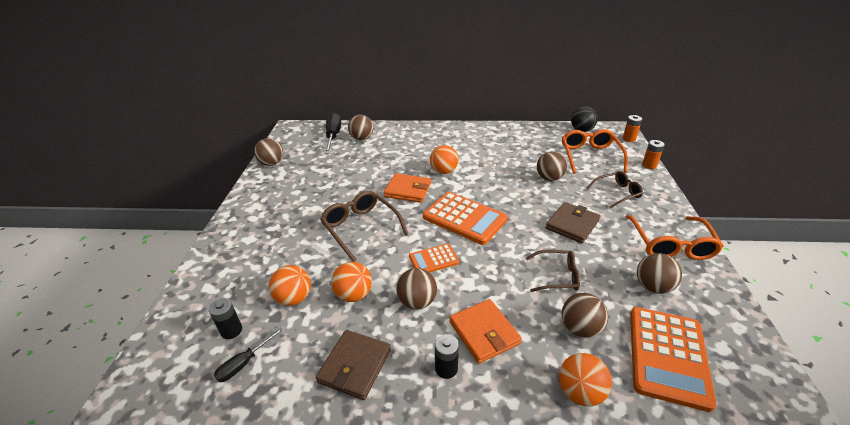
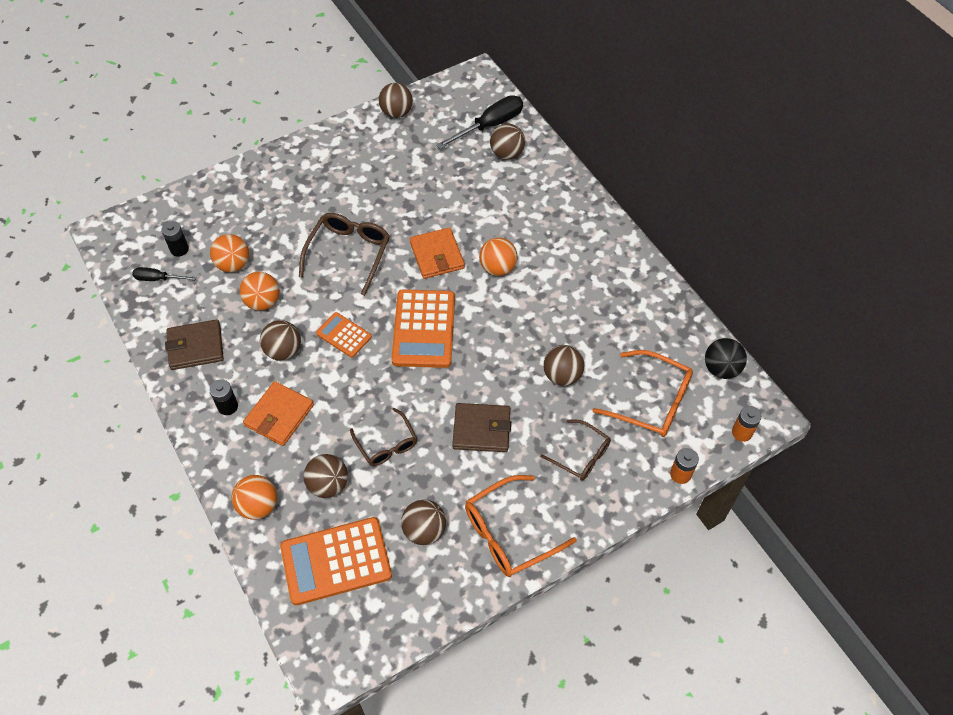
camera: 55 degrees right, 20 degrees up
(590, 156) = (651, 401): orange glasses -> orange glasses turned 60 degrees clockwise

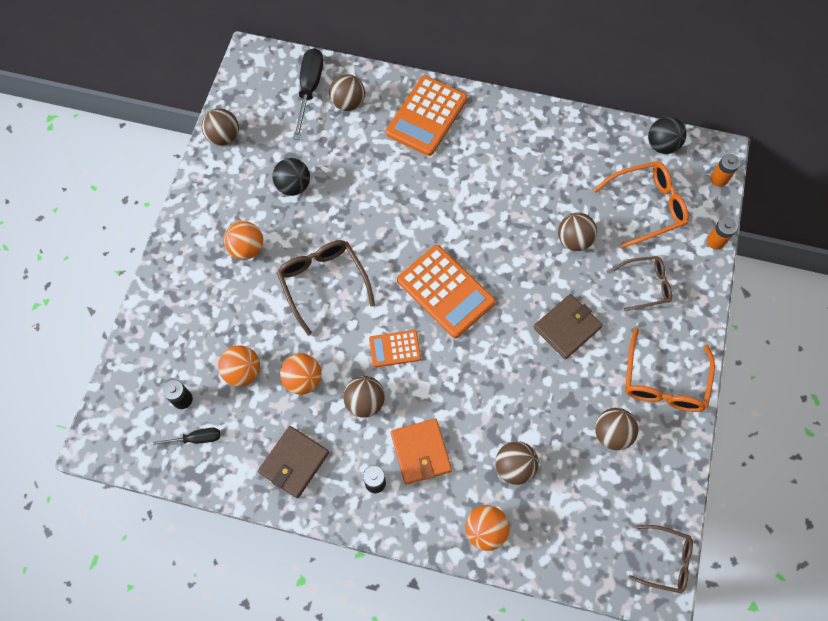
camera: 45 degrees left, 10 degrees up
(158, 279) = (195, 439): black screwdriver -> black screwdriver turned 150 degrees counterclockwise
(336, 561) = (582, 513): orange calculator -> orange calculator (426, 116)
(386, 444) = (518, 399): brown glasses -> brown glasses (665, 560)
(404, 178) = (293, 186): none -> black ball
(437, 255) = (390, 227): orange wallet -> none
(498, 268) = (443, 199): orange ball -> orange ball (247, 249)

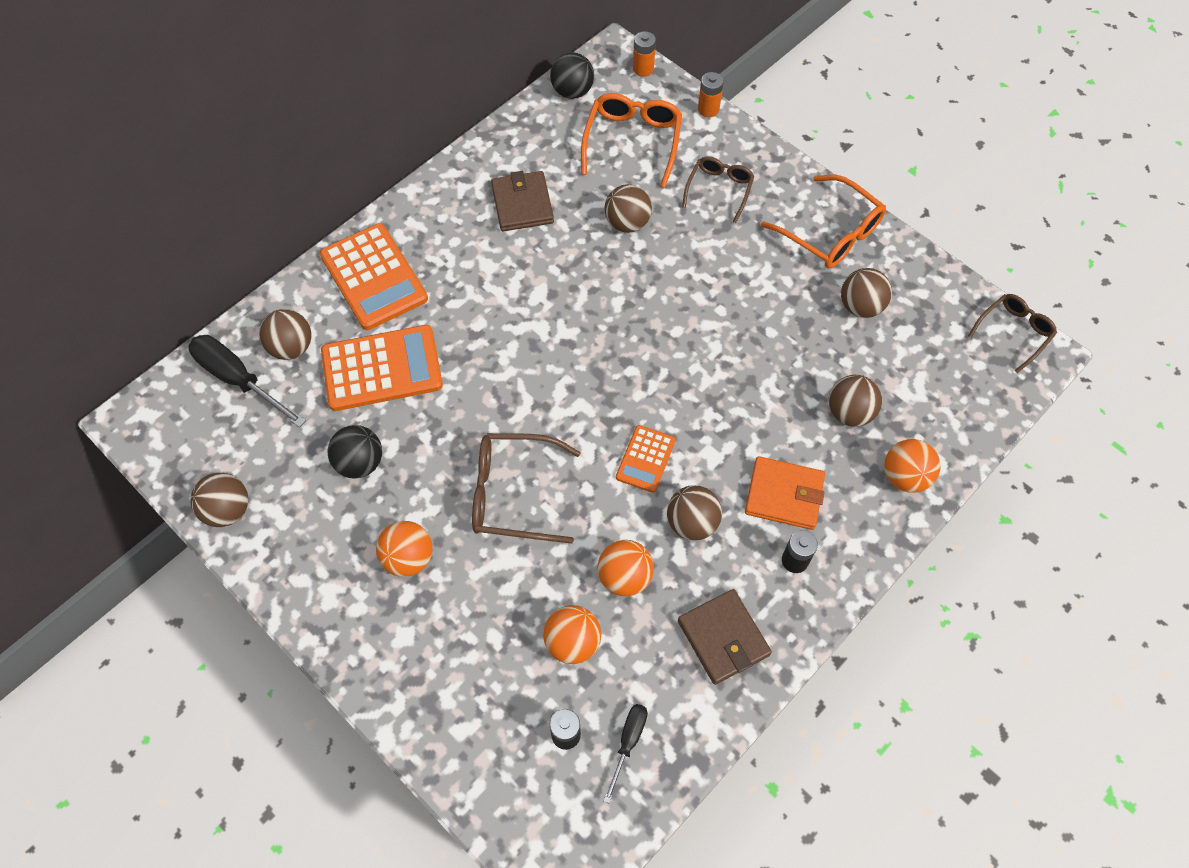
camera: 60 degrees left, 5 degrees down
(445, 291) = (608, 372): orange calculator -> orange calculator (382, 369)
(567, 328) = (722, 282): brown wallet -> brown wallet (522, 204)

